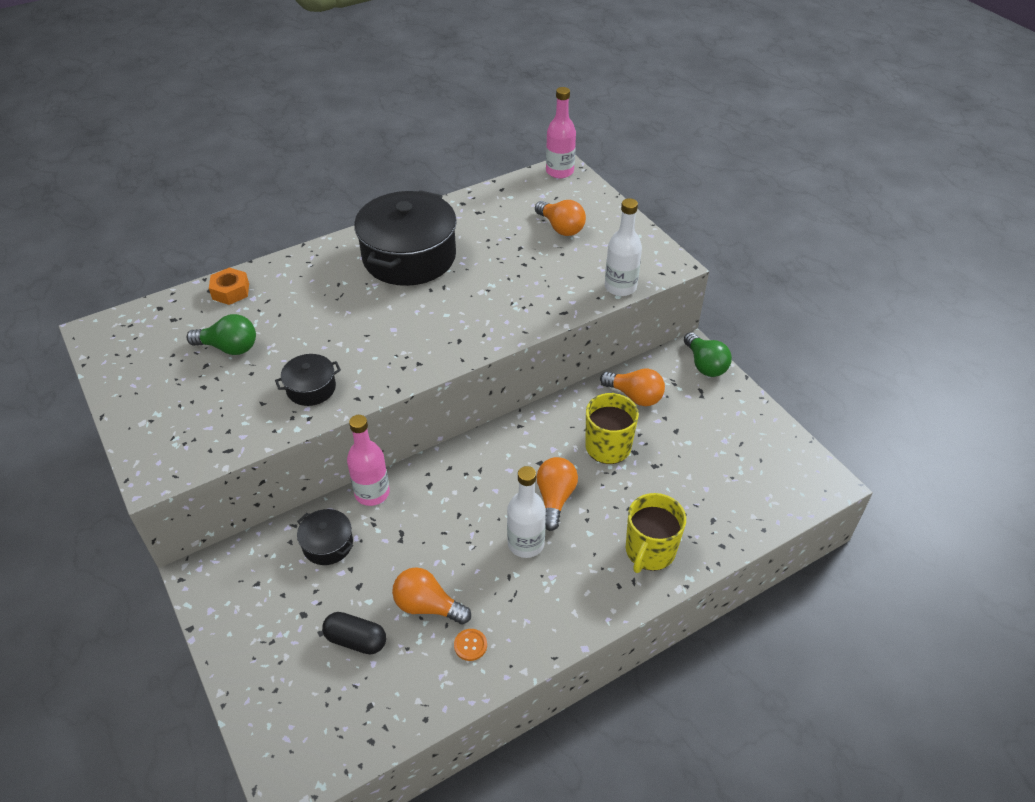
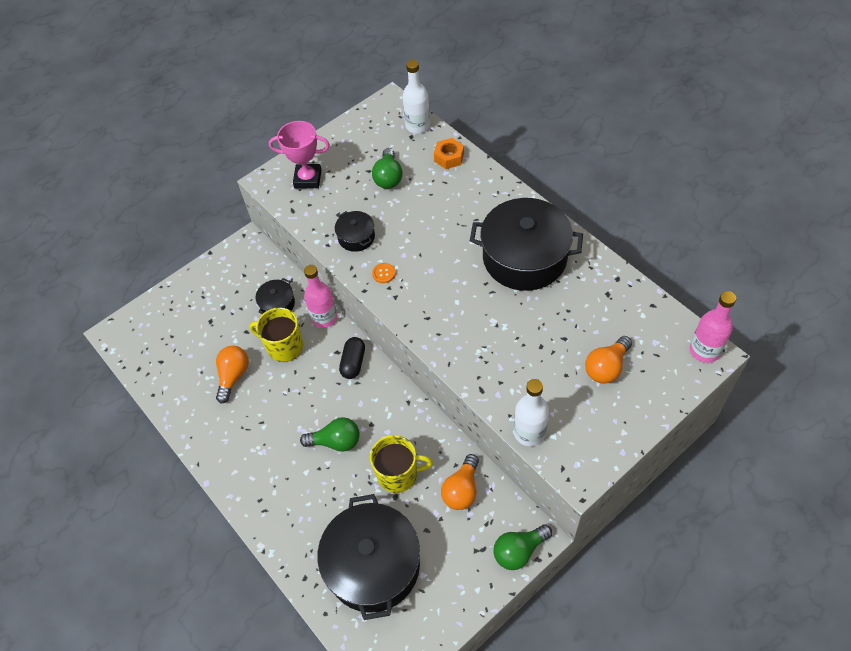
camera: 85 degrees right, 10 degrees up
(180, 428) = (308, 179): none -> pink trophy
(356, 640) = (205, 341): black capsule -> black capsule (353, 363)
(470, 645) = (205, 409): orange button -> orange button (383, 273)
(526, 543) = (291, 428): white bottle -> white bottle (417, 126)
(555, 498) = (336, 441): orange light bulb -> green light bulb
(649, 551) = (293, 520): yellow mug -> yellow mug (284, 346)
(711, 480) = (373, 565): none -> black pot

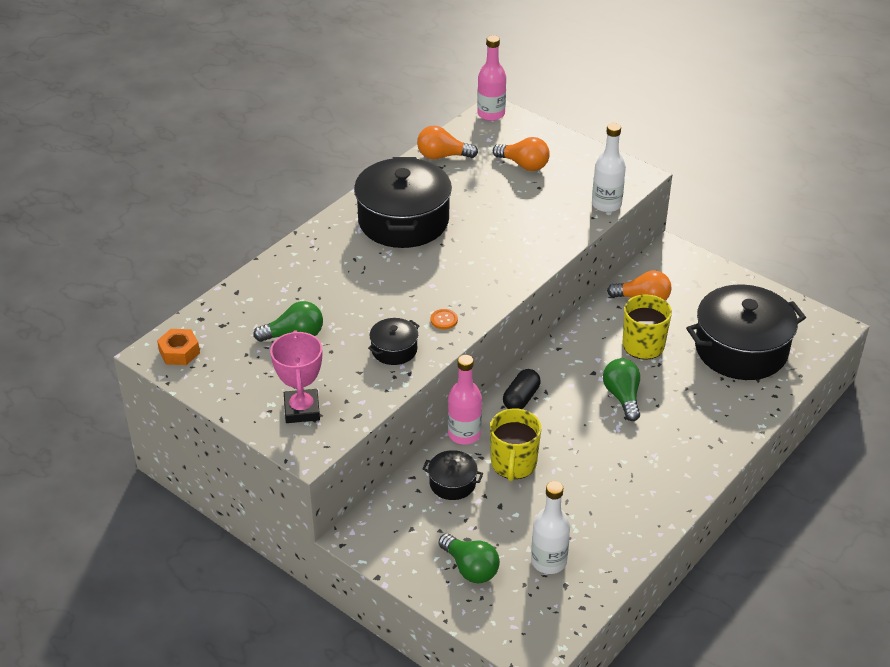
camera: 105 degrees left, 15 degrees down
(233, 376) = (567, 504): orange light bulb -> orange light bulb (442, 156)
(353, 363) = (521, 398): black capsule -> black capsule turned 60 degrees counterclockwise
(417, 126) = (202, 321): white bottle -> white bottle (548, 561)
(449, 157) = (258, 289): orange nut -> orange nut (179, 352)
(519, 551) = (687, 259): green light bulb -> green light bulb (470, 568)

